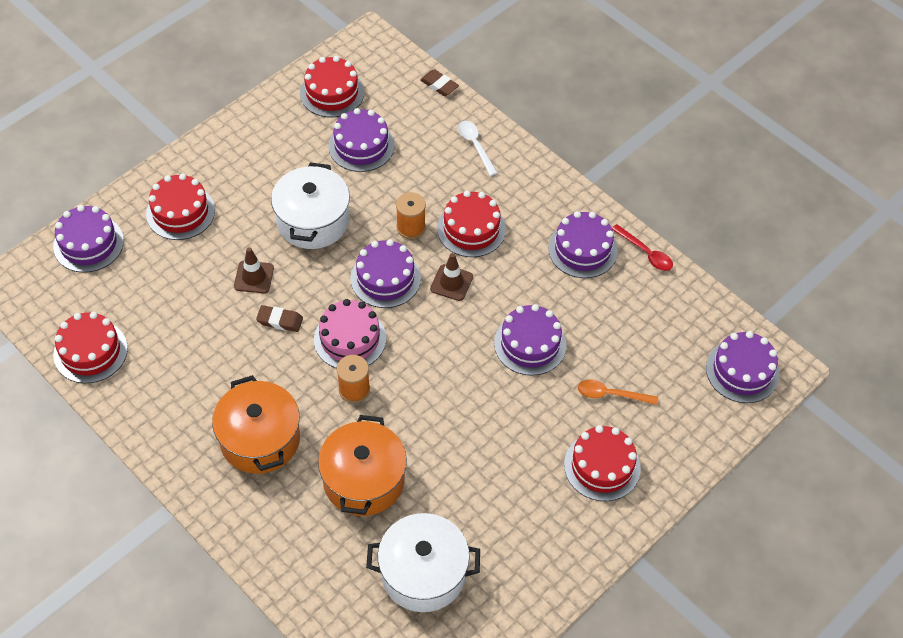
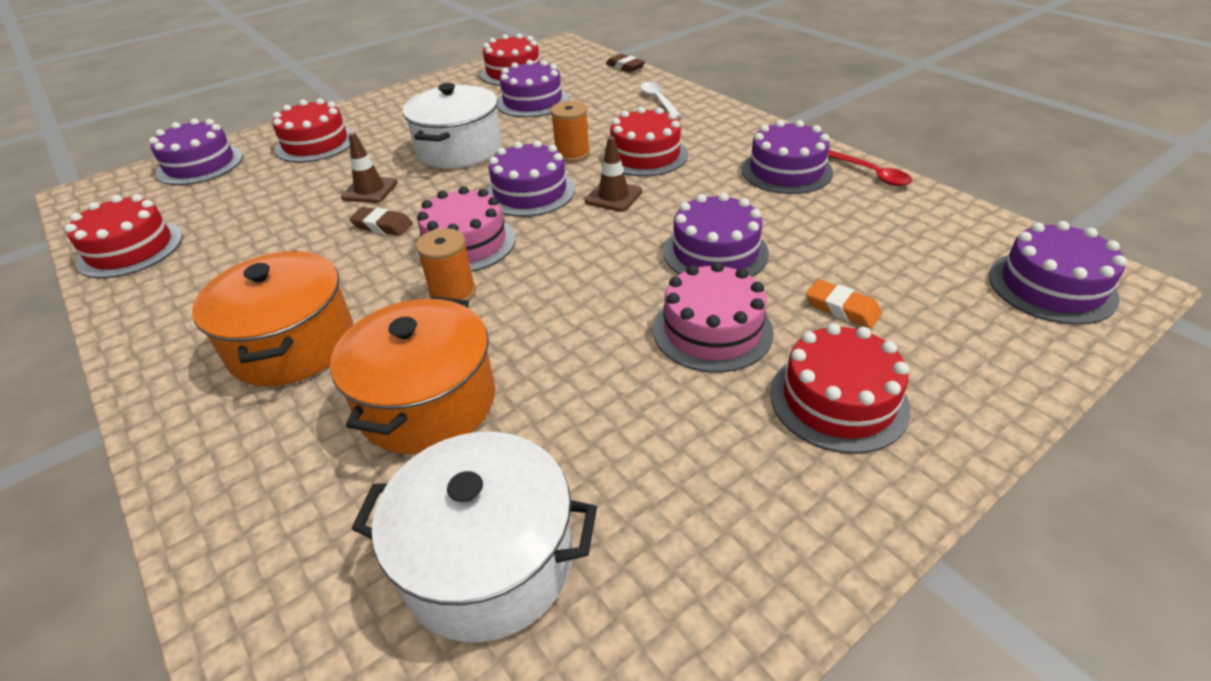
camera: 10 degrees right, 15 degrees down
(530, 416) = (712, 330): none -> pink cake
(611, 394) = (842, 308): orange spoon -> orange eraser

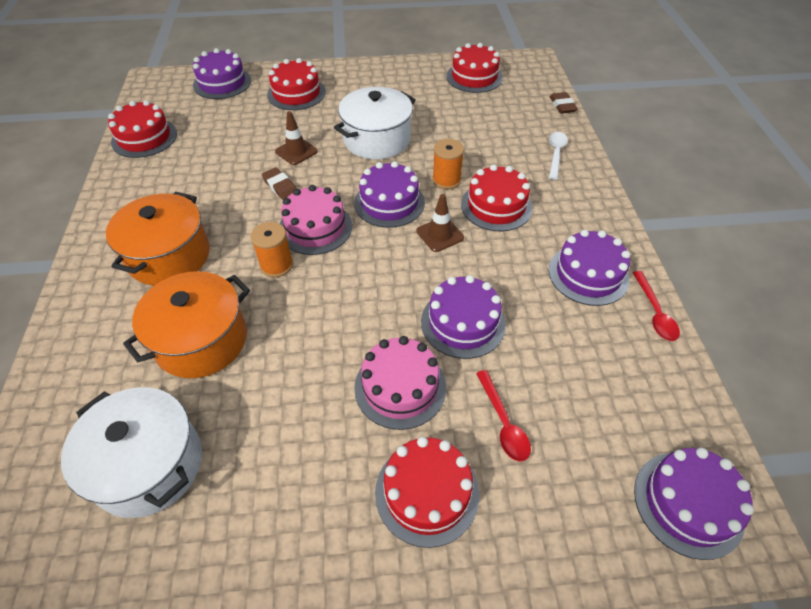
camera: 30 degrees right, 10 degrees up
(532, 101) = (463, 114): purple cake -> none
(842, 308) = (503, 422): orange eraser -> red spoon

